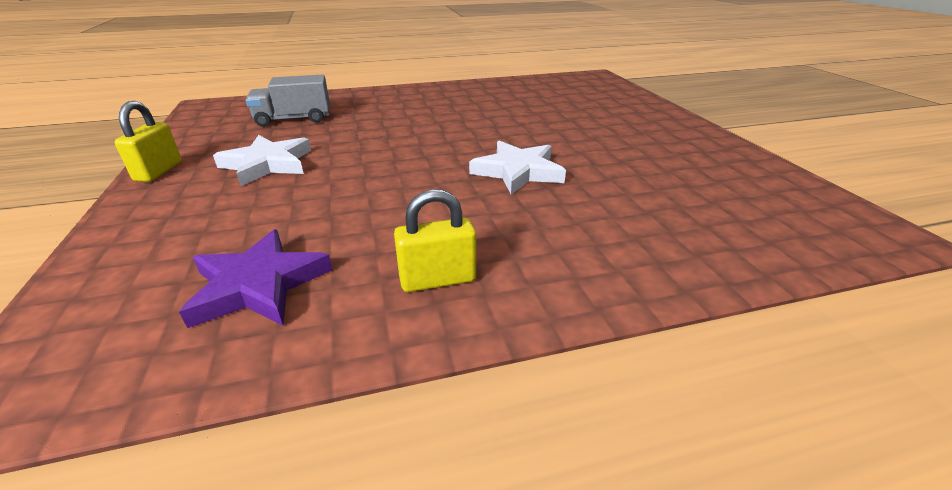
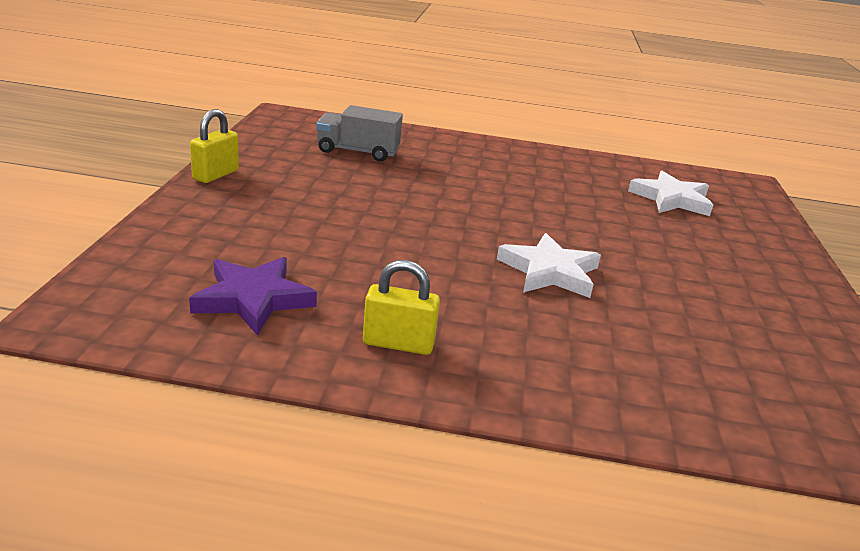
camera: 20 degrees right, 5 degrees down
(267, 164) = (310, 194): white star -> white star (671, 199)

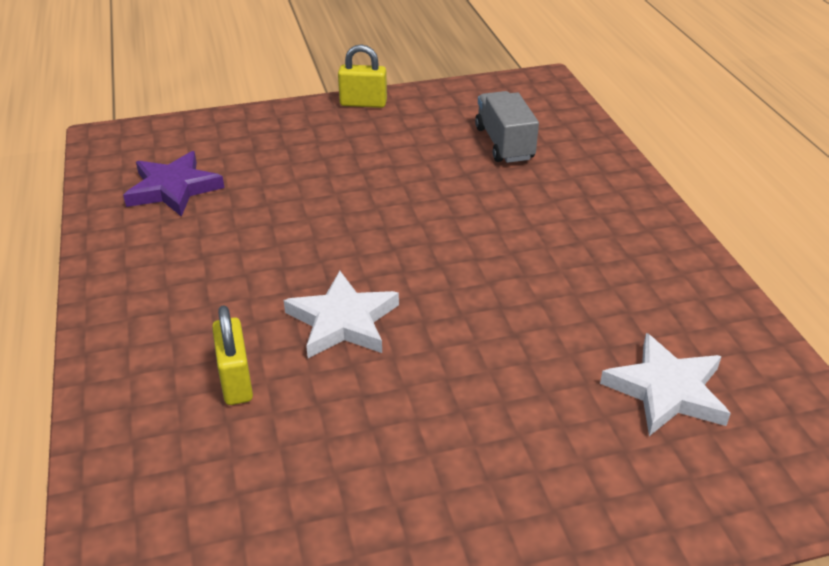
camera: 70 degrees right, 10 degrees up
(398, 344) = (151, 268): yellow padlock -> yellow padlock (236, 381)

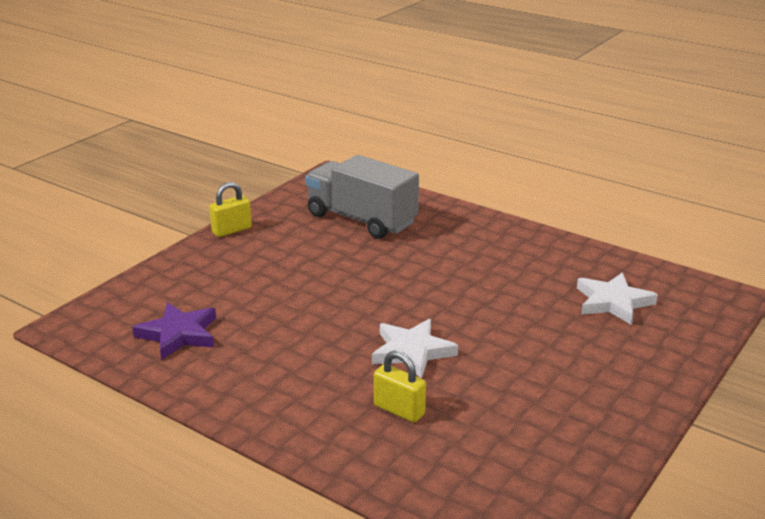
camera: 40 degrees left, 10 degrees down
(504, 143) = (361, 219): grey truck -> grey truck, size x1.61

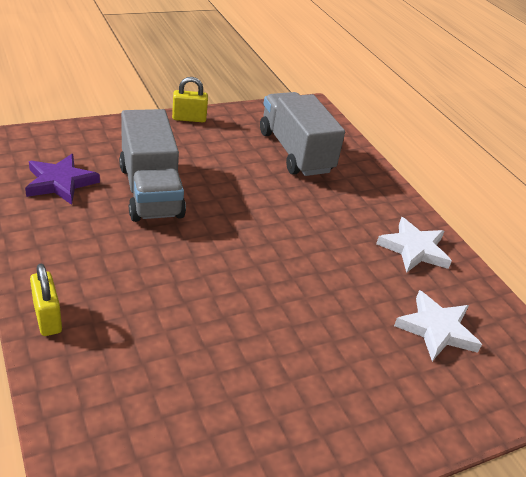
camera: 25 degrees right, 10 degrees up
(272, 305) = (150, 191): none -> grey truck
(399, 410) = (143, 332): yellow padlock -> yellow padlock (47, 318)
(412, 351) = (210, 285): white star -> white star (414, 249)

